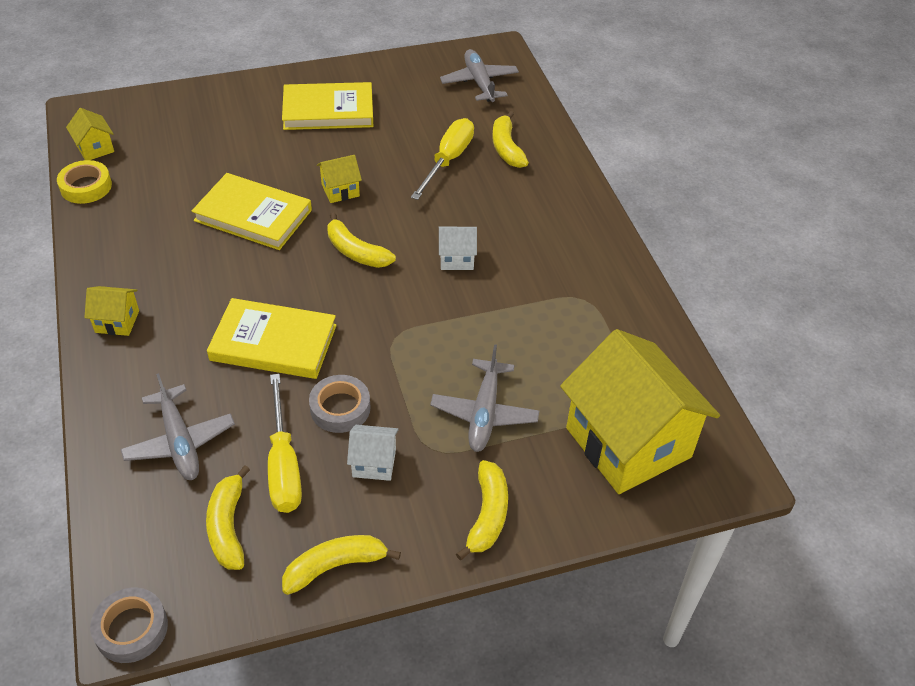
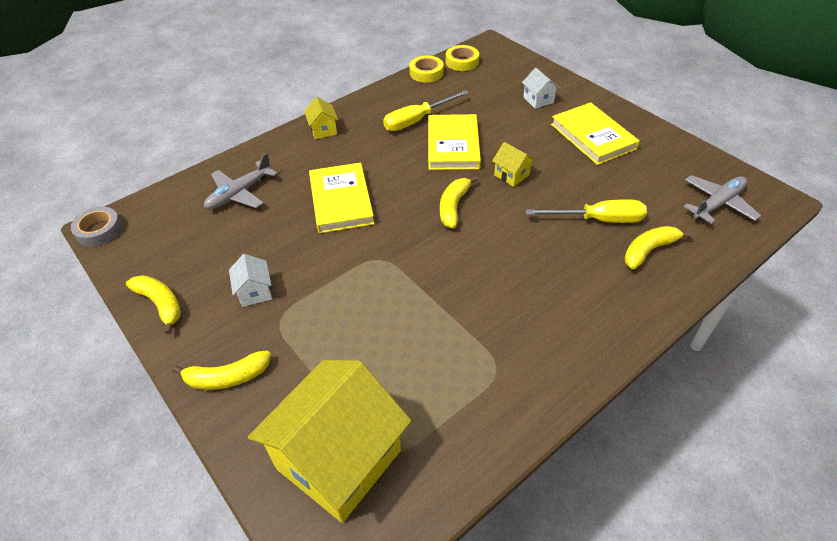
camera: 70 degrees right, 0 degrees up
(95, 148) = (462, 62): yellow house -> yellow tape
(228, 527) = (180, 240): yellow banana -> none
(283, 465) = (237, 246): yellow screwdriver -> yellow screwdriver (417, 120)
(340, 408) = (297, 255): grey tape -> none
(457, 258) = (486, 265): white house -> white house (538, 100)
(484, 413) = (328, 340): grey plane -> none

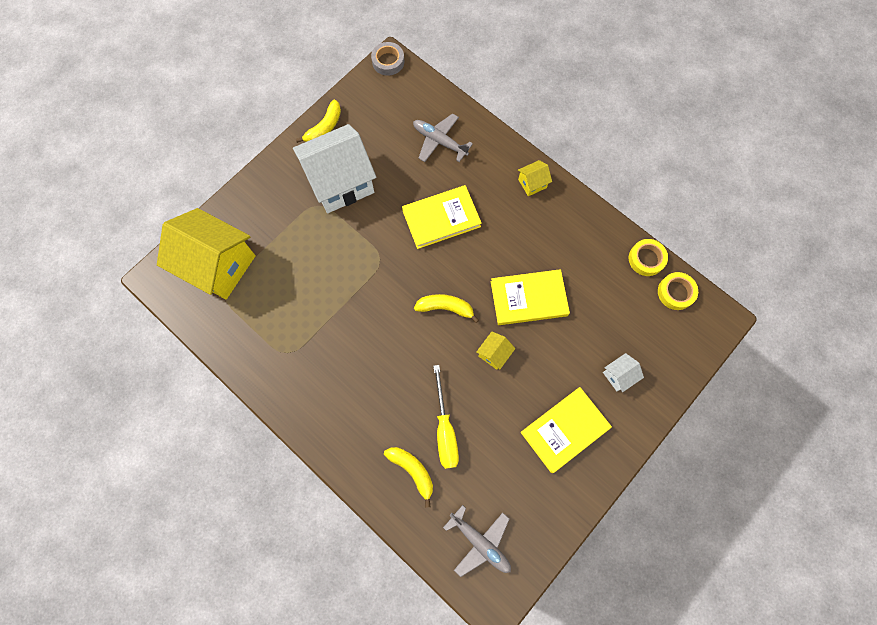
camera: 80 degrees right, 25 degrees up
(227, 377) = (270, 187): yellow banana -> none
(255, 292) = (340, 182): white house -> white house, size x2.41
(417, 120) = (561, 261): yellow screwdriver -> none

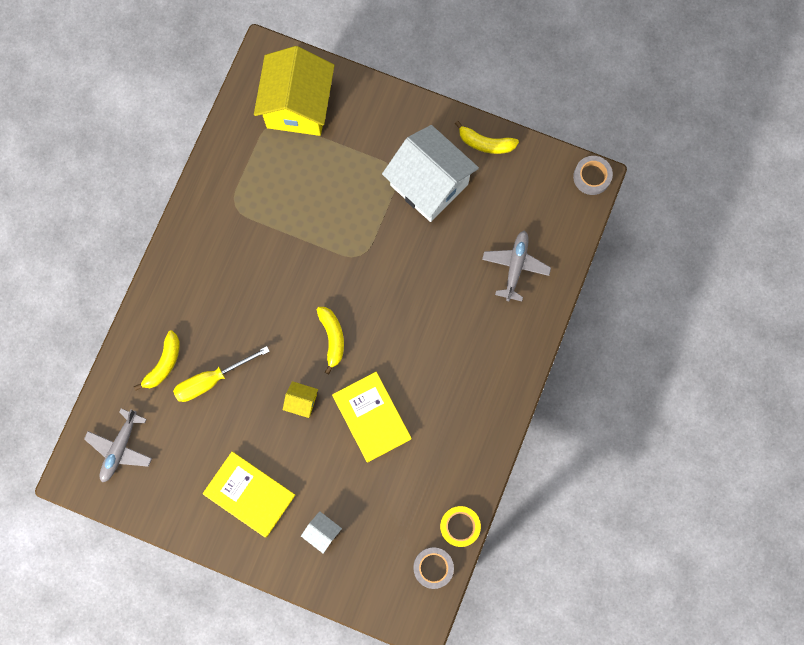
camera: 70 degrees right, 5 degrees up
(441, 218) = (427, 300): yellow book -> none
(532, 183) = (503, 380): yellow house -> none
(675, 292) = (433, 567): yellow tape -> grey tape

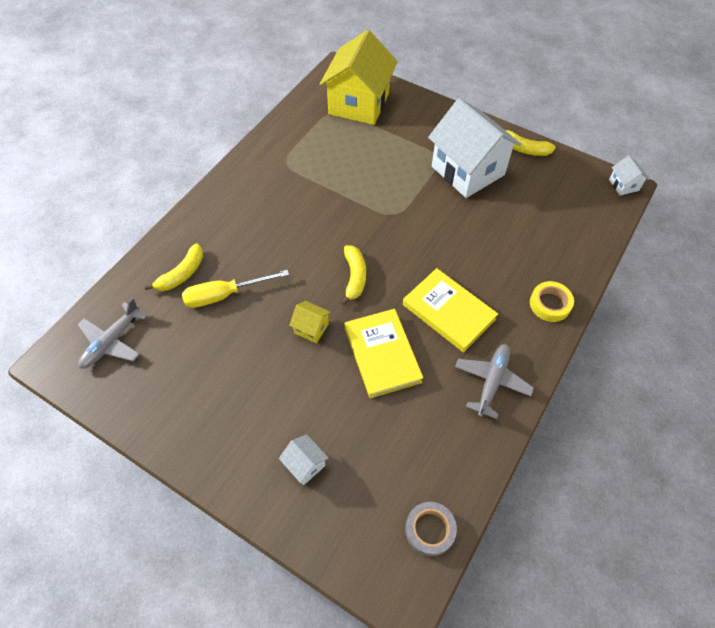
camera: 10 degrees right, 20 degrees down
(249, 494) = (233, 410): yellow book -> yellow book (448, 312)
(460, 526) = (467, 486): yellow tape -> yellow tape (550, 304)
(515, 266) = (547, 244): grey plane -> grey plane (492, 382)
(592, 177) = (623, 185): grey tape -> white house

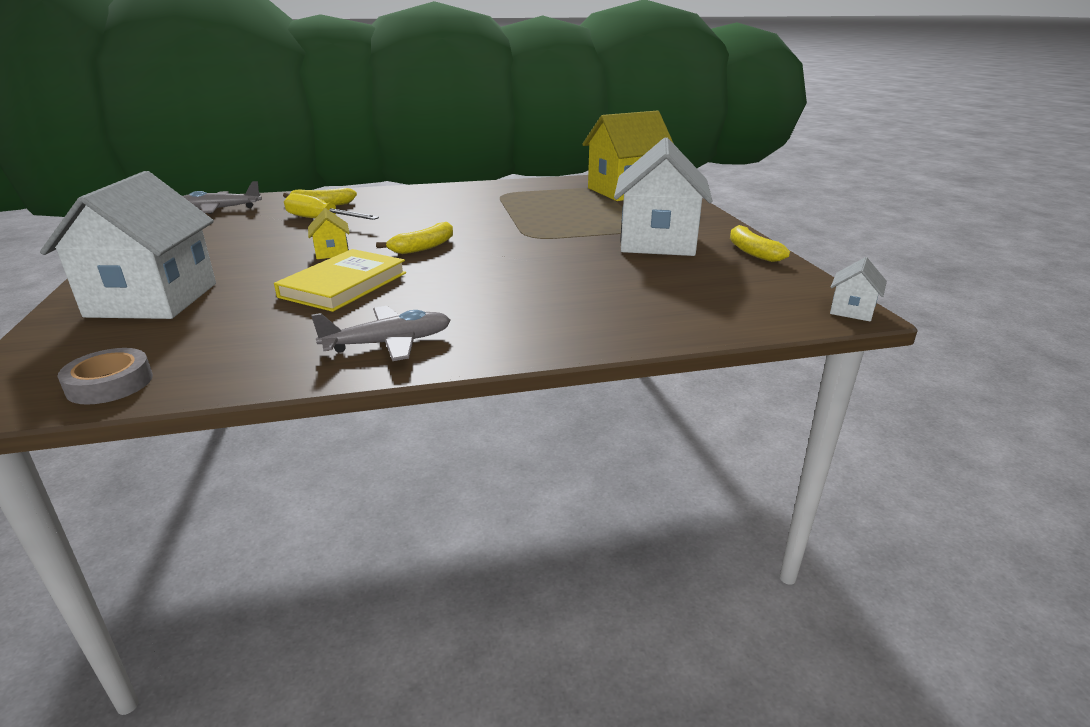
camera: 45 degrees right, 30 degrees down
(305, 465) = (153, 300): white house -> white house, size x2.41
(448, 312) = (453, 292): yellow book -> none
(550, 304) = (568, 334): yellow tape -> none

